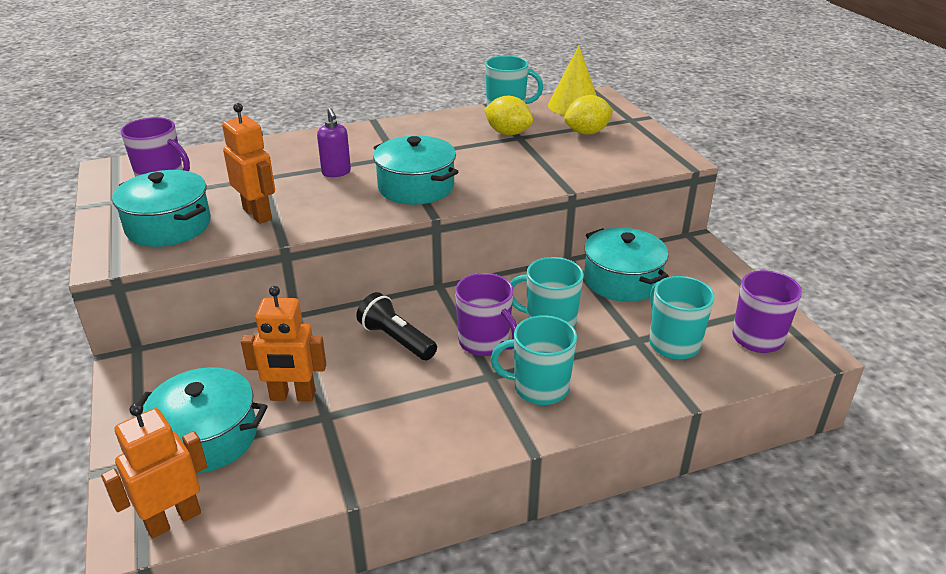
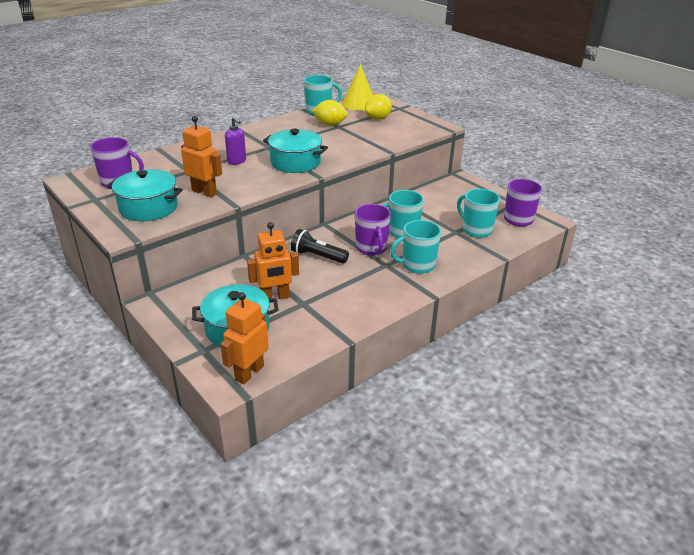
camera: 20 degrees left, 0 degrees up
(485, 342) = (371, 248): purple mug -> purple mug turned 45 degrees clockwise
(622, 280) = (429, 203): turquoise pot -> none

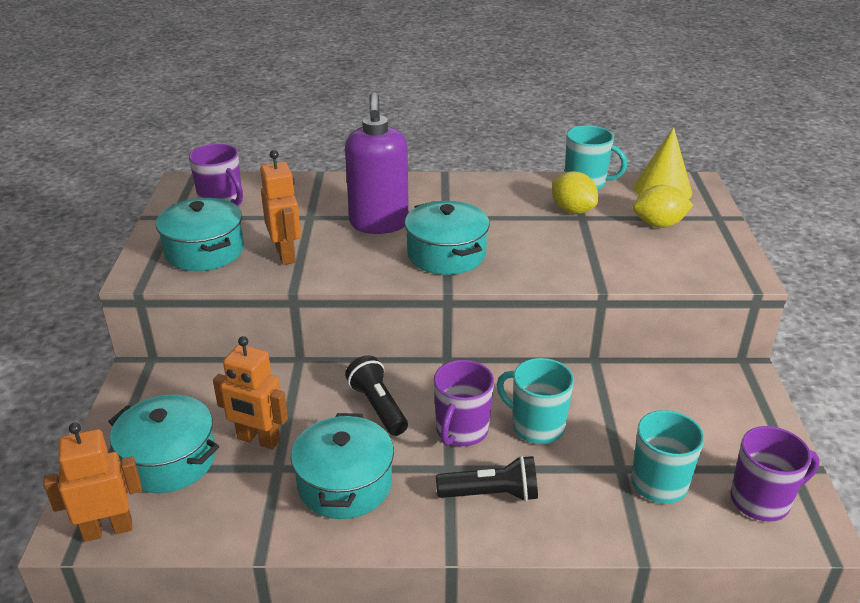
camera: 40 degrees right, 0 degrees up
(237, 161) = (379, 224): purple soap dispenser -> purple soap dispenser, size x2.00
(347, 293) = (345, 484): none -> turquoise pot
(417, 265) = (491, 494): turquoise mug -> black flashlight

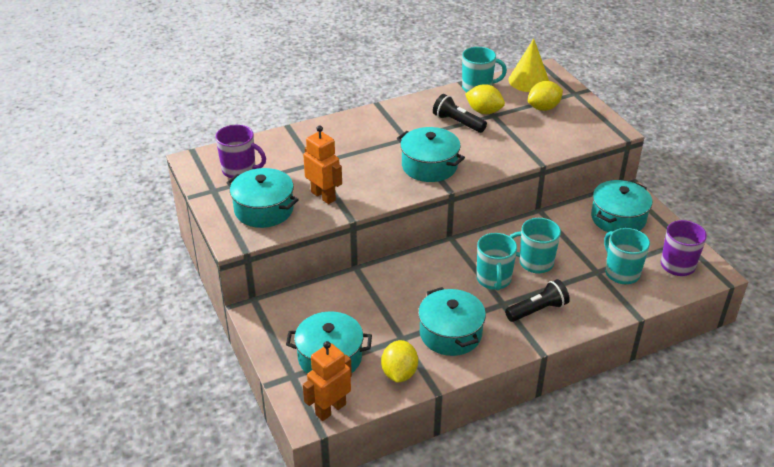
camera: 25 degrees left, 5 degrees up
(233, 514) = (399, 373): none -> yellow lemon
(258, 440) = (375, 326): orange robot -> none
(378, 407) = (432, 281): black flashlight -> black flashlight (457, 123)
(379, 224) = (366, 156): purple soap dispenser -> none
(461, 431) = (494, 279): purple mug -> turquoise mug
(705, 403) = (618, 218): none -> turquoise pot

